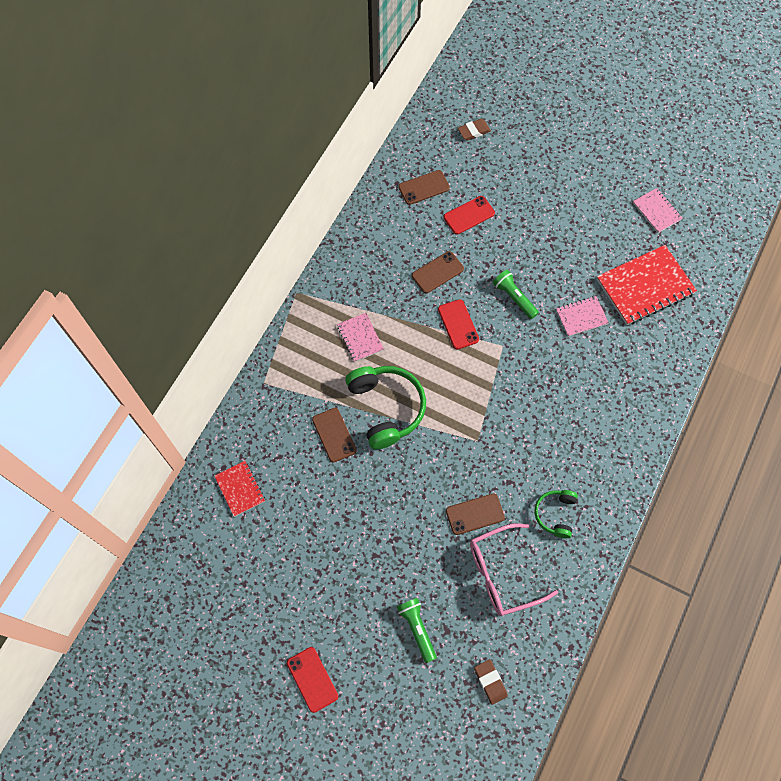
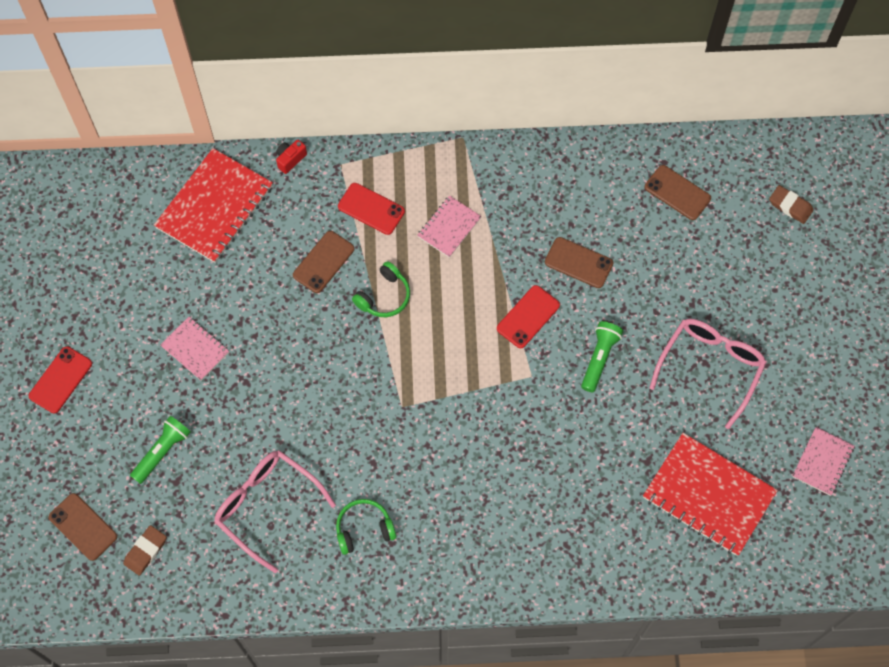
camera: 60 degrees right, 0 degrees up
(236, 415) = (290, 159): none -> red camera
(240, 489) = (214, 207): red notebook -> red notebook, size x1.86
(386, 408) = (384, 296): green headphones -> green headphones, size x0.55
(469, 215) = (674, 258): red phone -> red phone (371, 209)
(475, 514) = (316, 446): brown phone -> brown phone (83, 527)
(558, 237) = (710, 368): none -> pink glasses
(581, 317) = (621, 443): pink notebook -> pink notebook (195, 349)

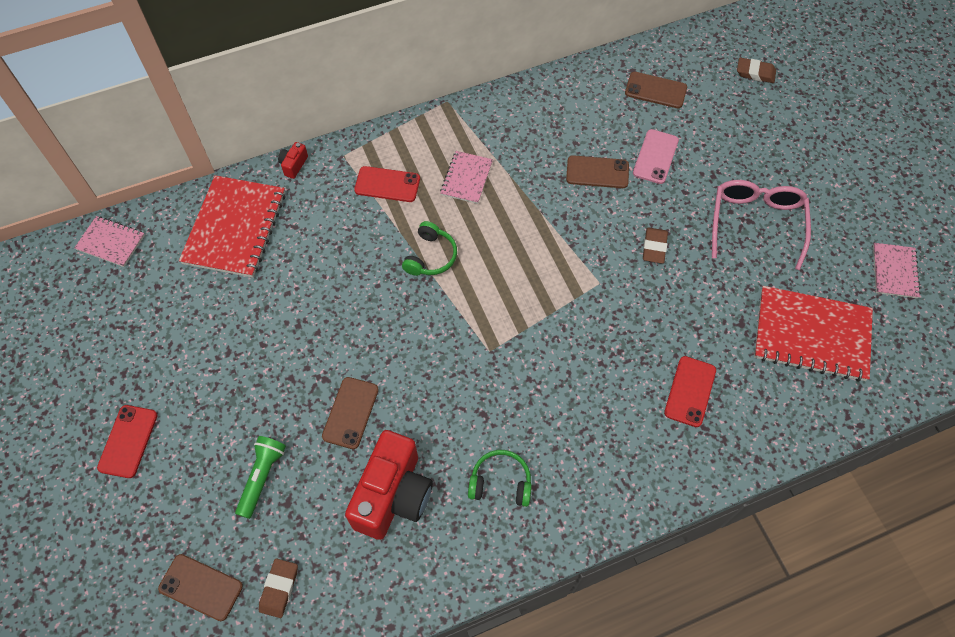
camera: 20 degrees left, 5 degrees down
(195, 349) = (261, 365): pink notebook -> pink notebook (111, 242)
(267, 507) = (393, 495): pink glasses -> red camera
(323, 262) = (360, 244): brown phone -> brown phone (350, 413)
(364, 529) = (500, 482): green headphones -> green headphones turned 45 degrees clockwise
(528, 317) = (573, 232): red phone -> red phone (690, 391)
(599, 358) = (654, 247): green flashlight -> brown eraser
(644, 265) = (655, 157): none -> pink phone

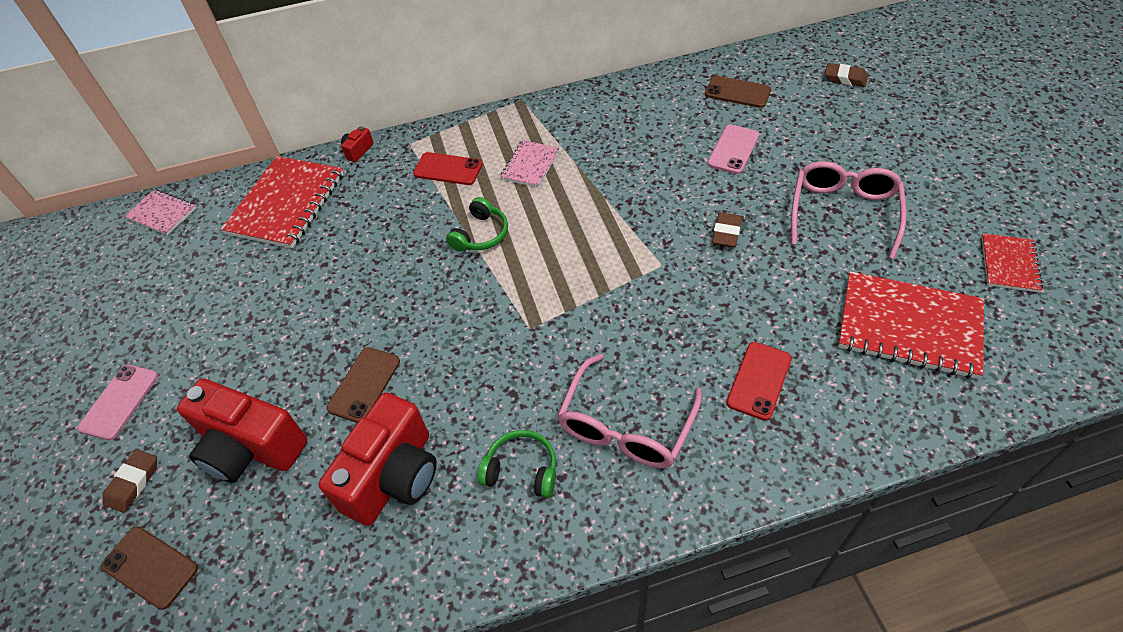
camera: 10 degrees right, 10 degrees down
(128, 441) = (119, 402): red phone -> pink phone
(262, 477) = (251, 448): green flashlight -> red camera
(279, 588) = (238, 576): brown eraser -> brown eraser (133, 483)
(583, 437) = (626, 425): none -> pink glasses
(597, 172) = (669, 162): brown phone -> none
(894, 271) = (1009, 264): pink notebook -> red notebook

